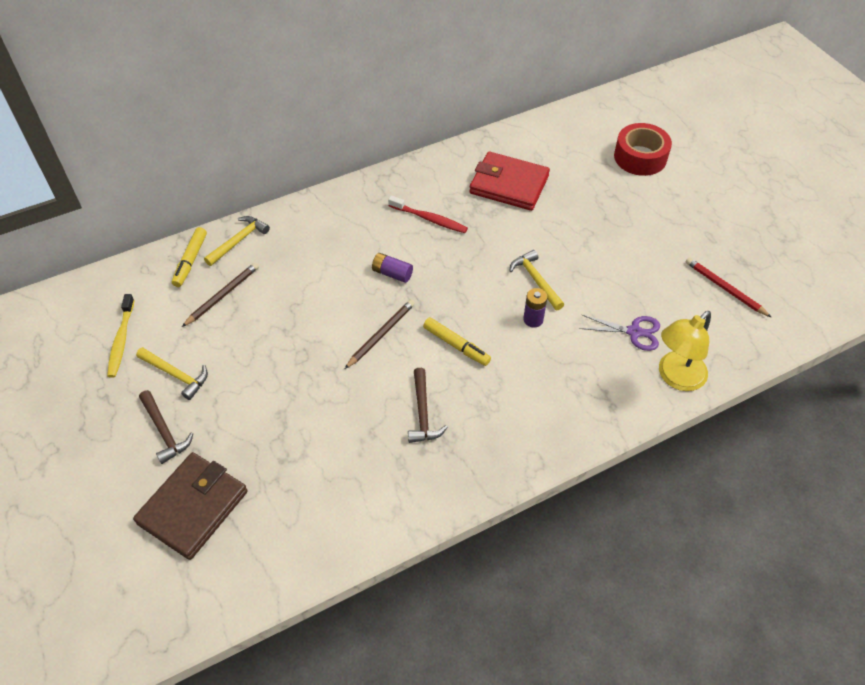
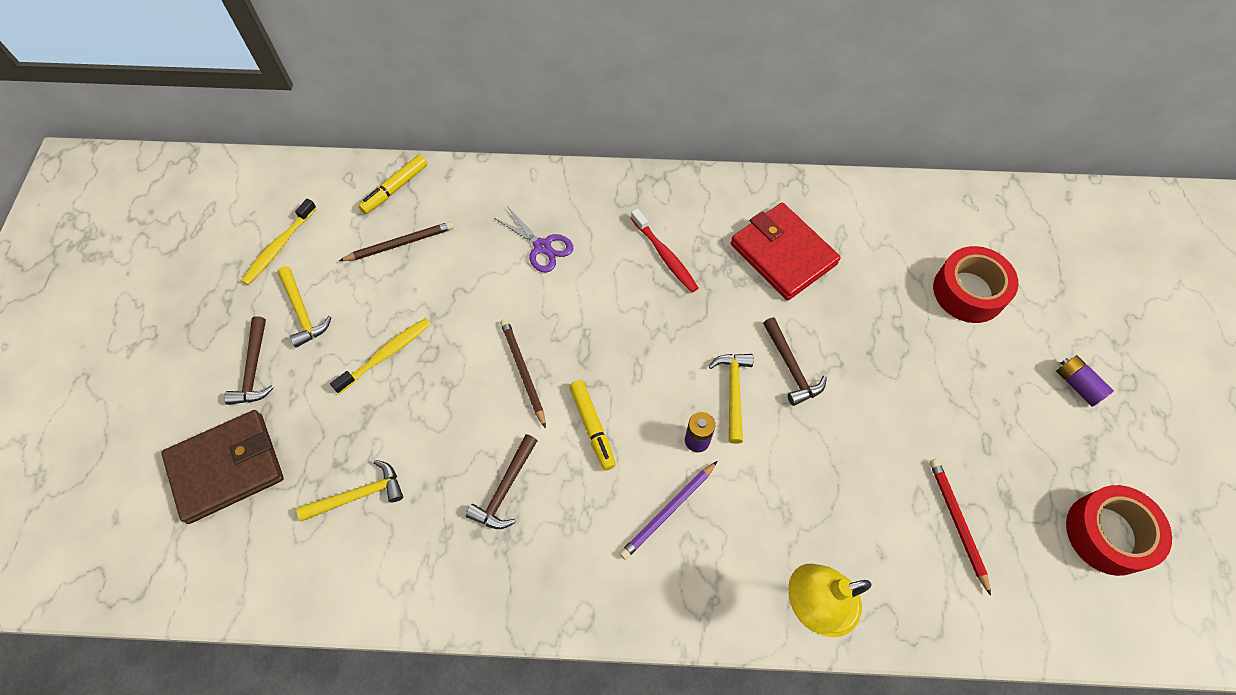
camera: 30 degrees right, 10 degrees up
(239, 241) = (454, 188): yellow hammer -> yellow hammer (359, 495)
(267, 372) = (386, 354): none -> yellow toothbrush
(381, 335) = (523, 372): brown pencil -> brown pencil turned 90 degrees counterclockwise
(392, 273) = (582, 303): purple battery -> purple battery (1077, 385)
(545, 370) = (668, 511): none -> purple pencil
(562, 249) = (791, 367): none -> brown hammer
(634, 332) = (804, 520): purple scissors -> purple scissors (542, 247)
(810, 253) = (1107, 533): none -> red tape

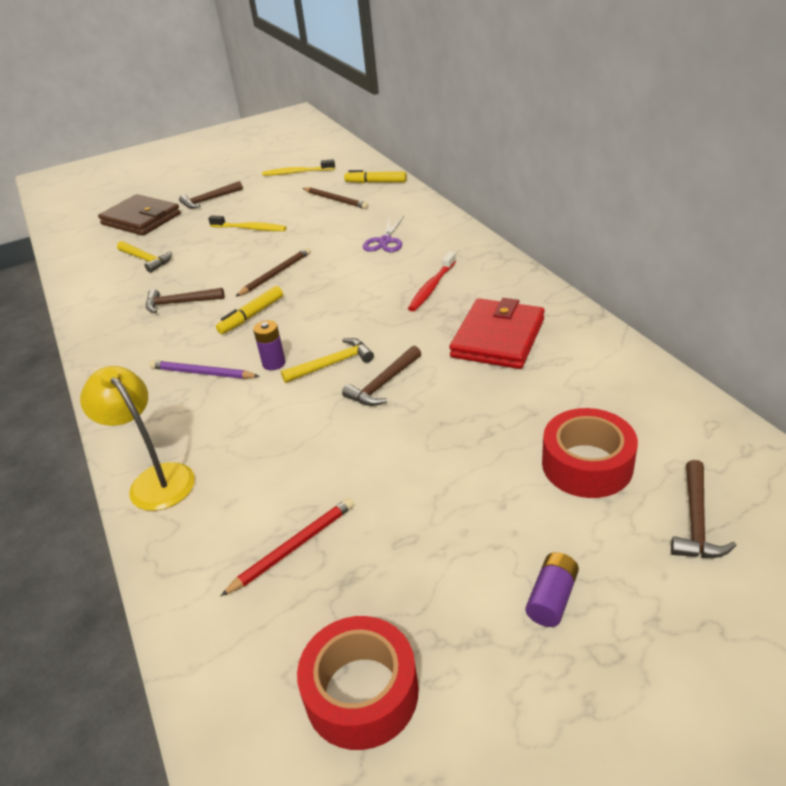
camera: 65 degrees right, 25 degrees down
(302, 312) = (258, 196): yellow hammer -> none
(1049, 270) = (695, 521): none -> brown hammer

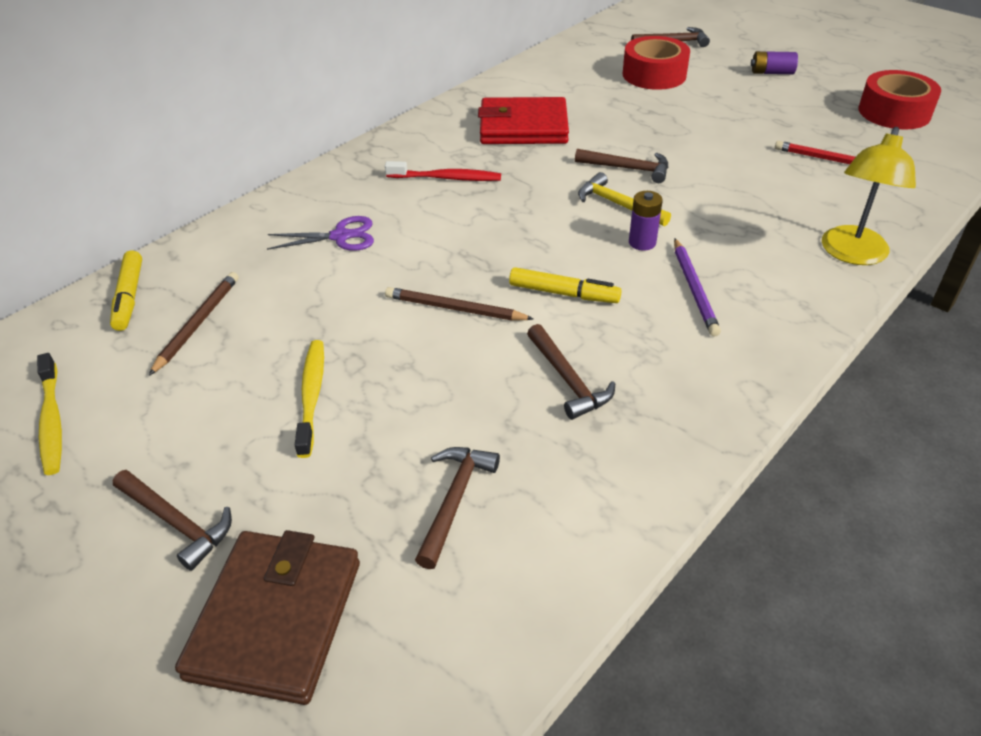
camera: 115 degrees left, 5 degrees up
(146, 260) = (455, 500): yellow hammer -> brown hammer

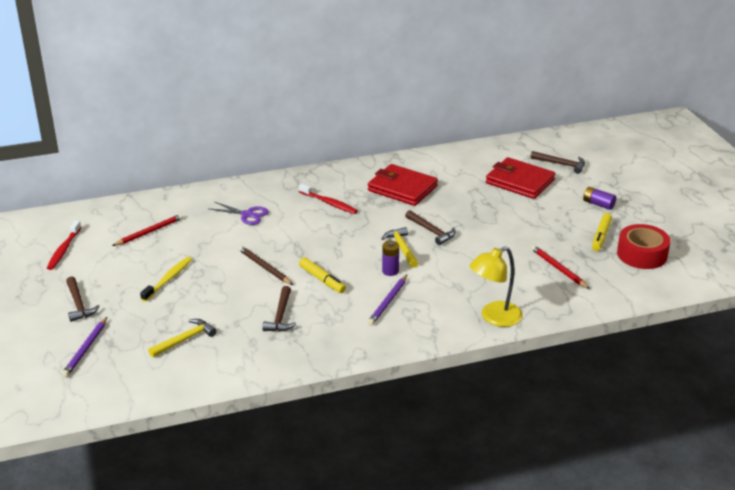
camera: 30 degrees right, 10 degrees down
(52, 421) = (64, 250): yellow toothbrush -> red toothbrush
(129, 297) = (131, 209): yellow marker -> yellow marker (601, 236)
(198, 324) = (149, 232): brown pencil -> red pencil
(276, 619) = (85, 349): brown wallet -> purple pencil
(455, 500) = (185, 340): brown hammer -> yellow hammer
(654, 75) = (520, 181): red tape -> red wallet

